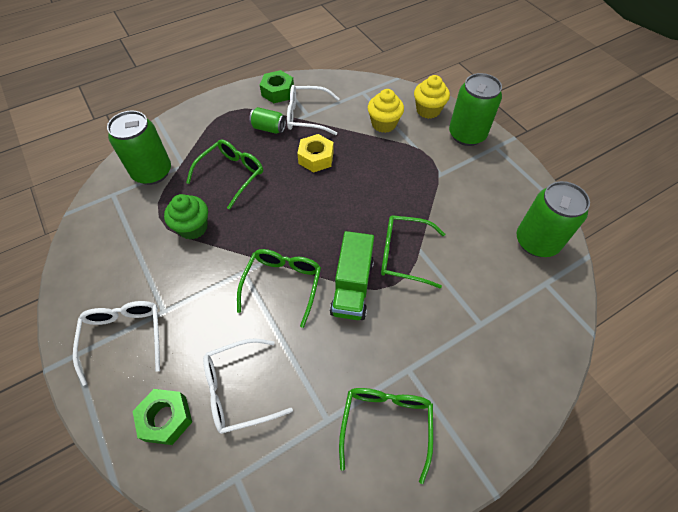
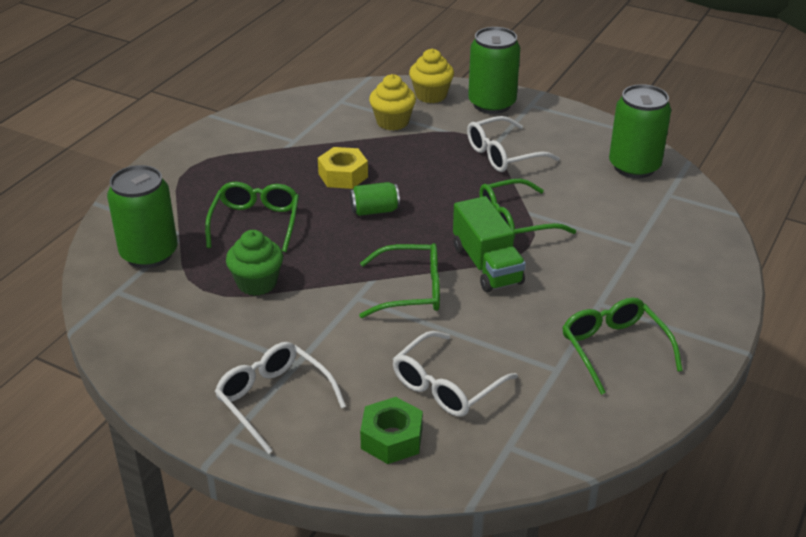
camera: 30 degrees left, 20 degrees down
(269, 128) = (258, 167): green can -> green can (374, 210)
(278, 92) = (234, 131): green nut -> none
(282, 284) = (411, 290): green glasses -> green glasses turned 105 degrees clockwise
(306, 116) = (294, 142): white glasses -> white glasses (503, 154)

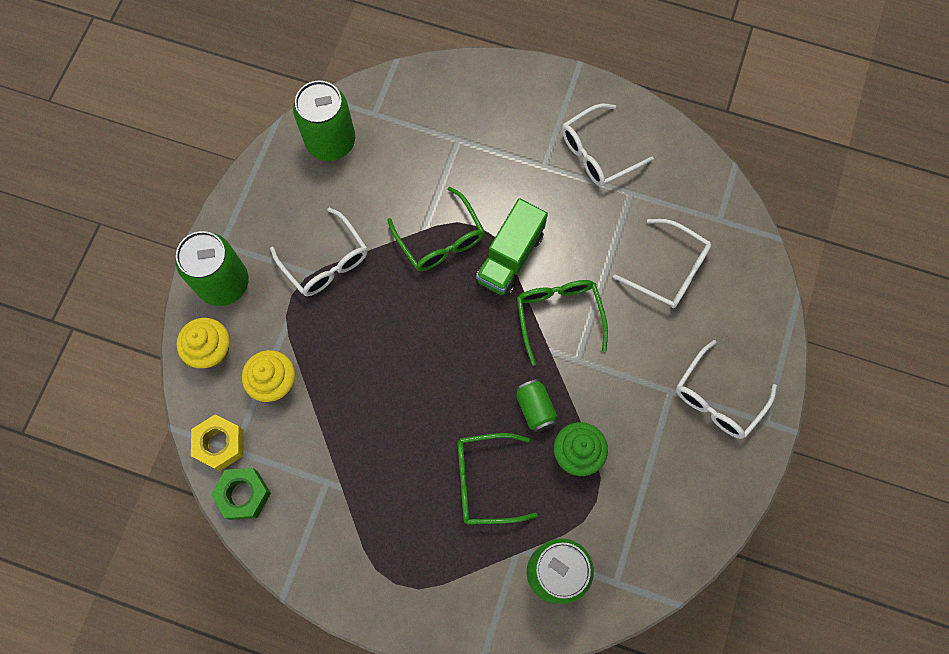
camera: 100 degrees left, 35 degrees up
(343, 175) = (388, 413): yellow nut -> yellow nut (220, 444)
(374, 210) = (444, 370): green can -> green can (535, 408)
(391, 438) = (734, 301): green nut -> green nut (243, 495)
(487, 265) = (510, 257): green truck -> green truck turned 150 degrees clockwise
(614, 349) = (597, 153): green glasses -> white glasses

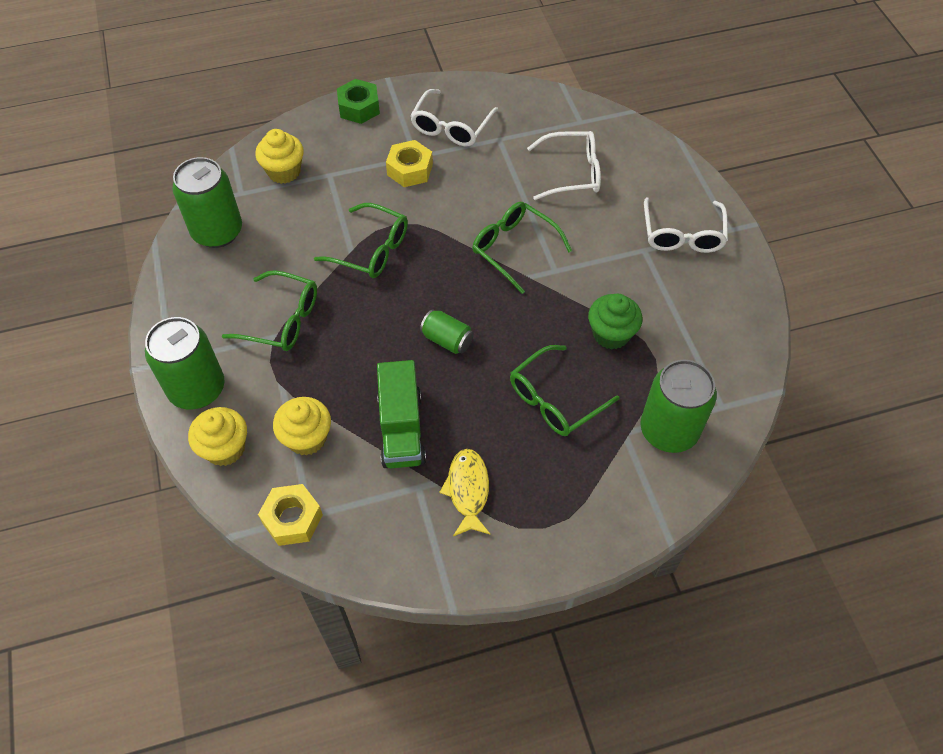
camera: 35 degrees left, 15 degrees down
(243, 495) = (348, 546): green nut -> green nut (359, 108)
(326, 262) = (282, 320): white glasses -> green glasses
(360, 511) = (468, 490): none -> yellow fish
(423, 112) = (284, 171): none -> yellow cupcake
(510, 257) = (440, 231): green truck -> green truck (401, 428)
(529, 177) = (410, 170): none -> yellow nut
(535, 408) = (551, 323): green can -> green can (447, 340)

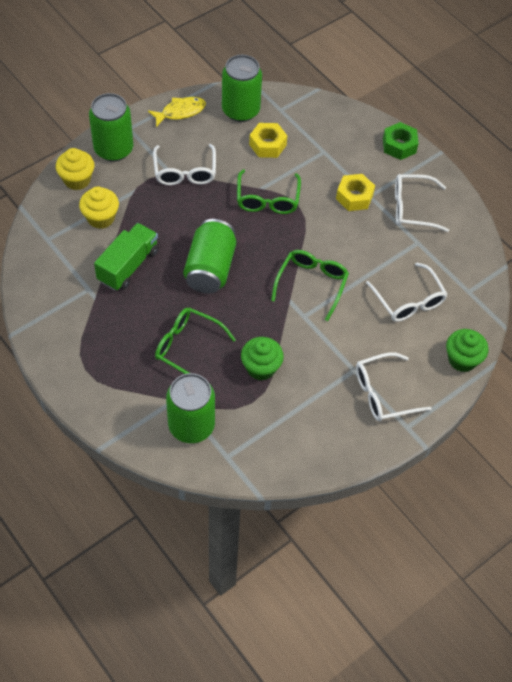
camera: 65 degrees right, 0 degrees up
(282, 320) = (185, 172): green glasses -> white glasses
(284, 171) = (312, 125): yellow cupcake -> none
(292, 519) = (42, 231): yellow nut -> yellow nut (267, 145)
(401, 428) = (128, 266): green truck -> green truck turned 150 degrees clockwise
(447, 340) = (210, 268): green can -> green can, size x1.86
(468, 490) = (96, 317): yellow fish -> yellow fish (180, 112)
(662, 157) = (462, 359): none -> green cupcake

